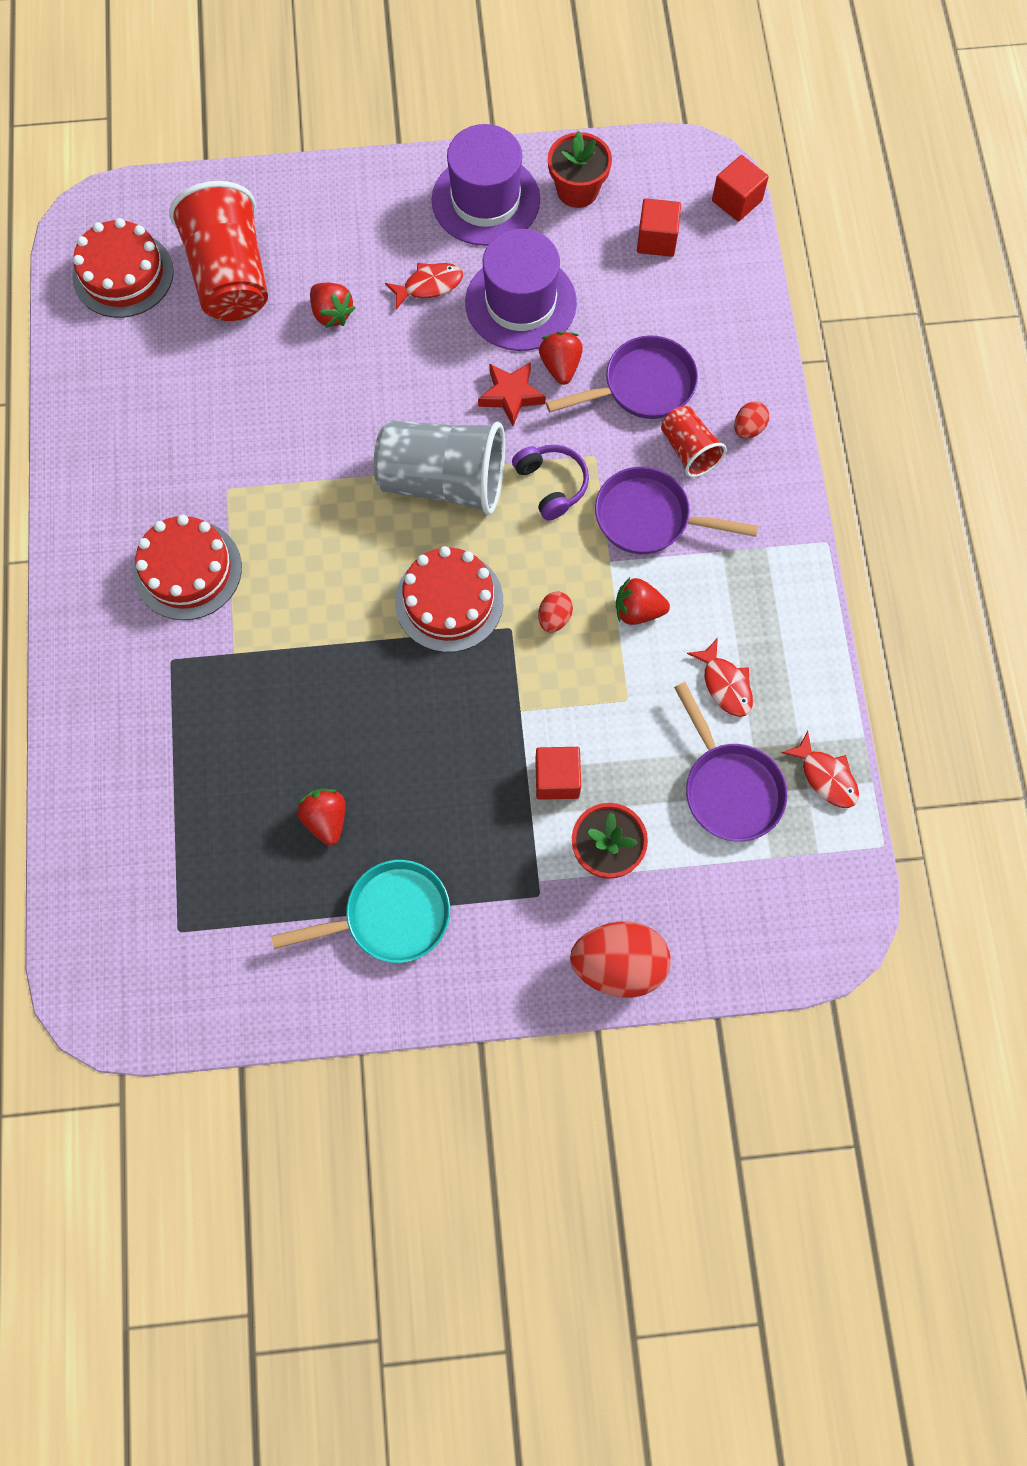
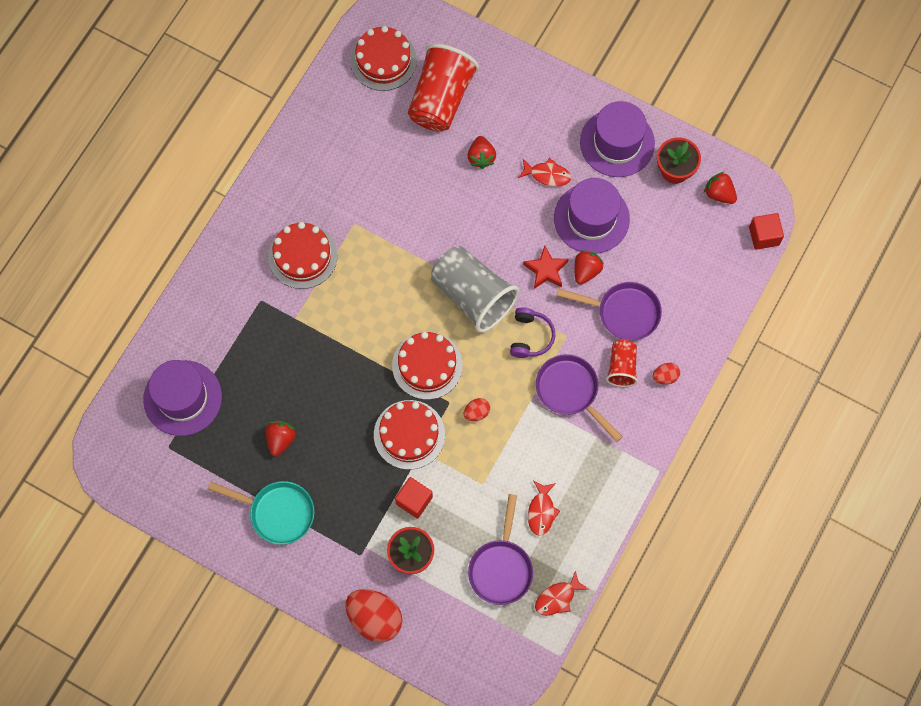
camera: 35 degrees right, 0 degrees up
(152, 853) = (182, 398): none -> purple hat
(489, 701) = (409, 434): none -> red cake
(638, 610) = (525, 439): red strawberry -> red strawberry (719, 194)
(656, 240) = (698, 230): red cube -> none
(825, 776) = (557, 598): red fish -> red fish turned 60 degrees clockwise

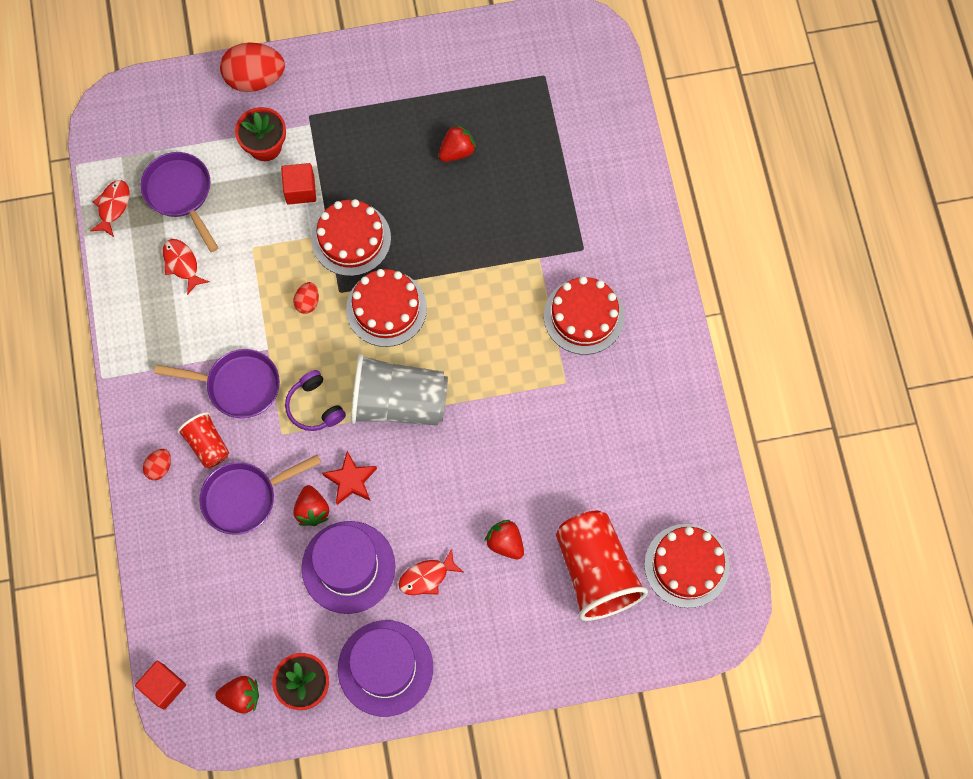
camera: 140 degrees right, 0 degrees up
(182, 398) = (570, 120): purple hat -> none
(277, 512) = (407, 95): turquoise pan -> none
(280, 440) = (457, 151): red strawberry -> red strawberry turned 105 degrees counterclockwise

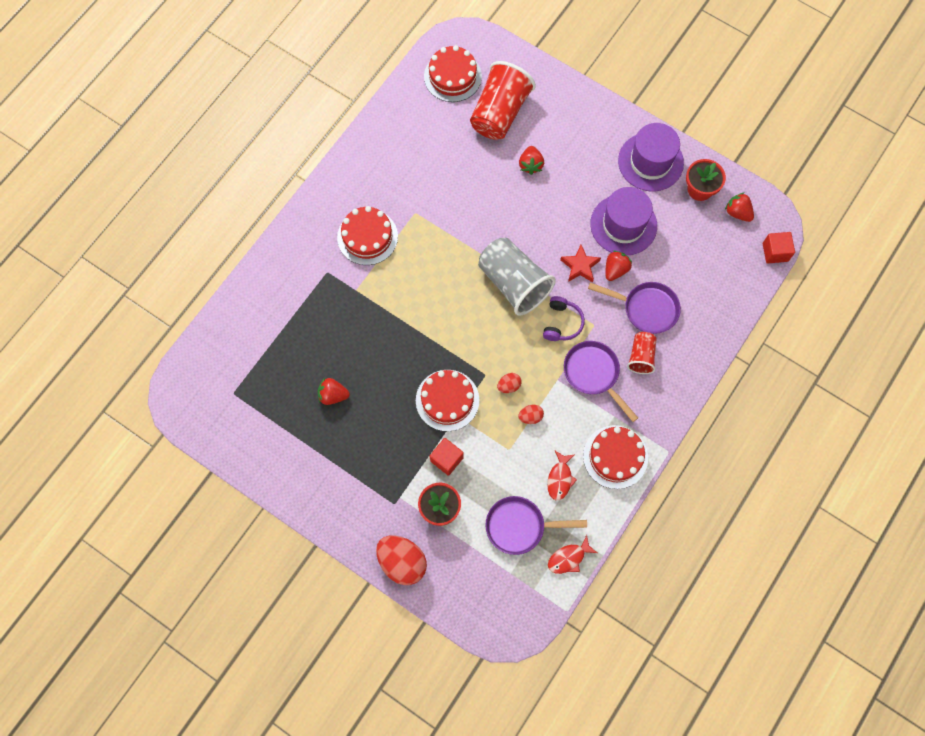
camera: 135 degrees left, 0 degrees up
(159, 467) = (679, 368): red egg -> red egg (530, 417)
(180, 194) = (520, 526): purple pan -> purple pan turned 75 degrees clockwise
(386, 308) = (468, 340): red cake -> red cake (615, 457)
(427, 577) = (587, 184): red fish -> none

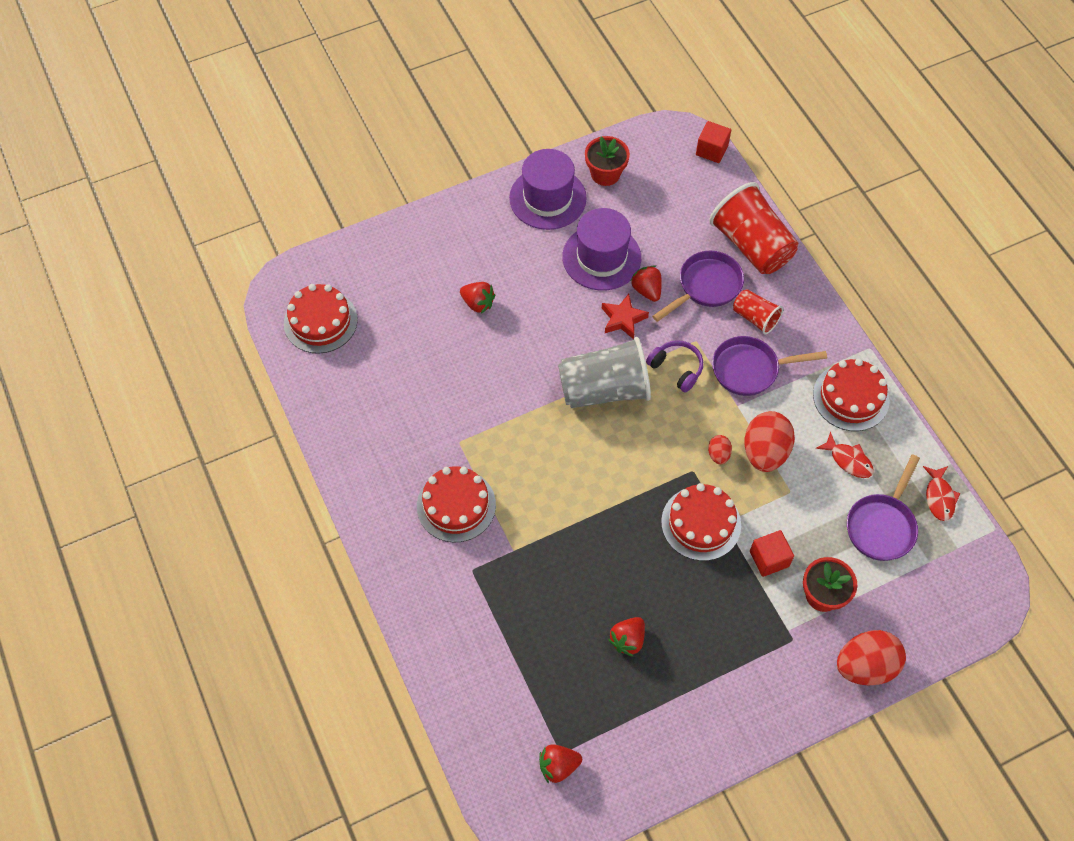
camera: 60 degrees left, 10 degrees down
(499, 113) = (397, 300): red cup -> red cup (751, 245)
(530, 417) = (765, 452): red egg -> red egg, size x2.07
(737, 212) = (651, 157): red strawberry -> red strawberry (558, 766)

